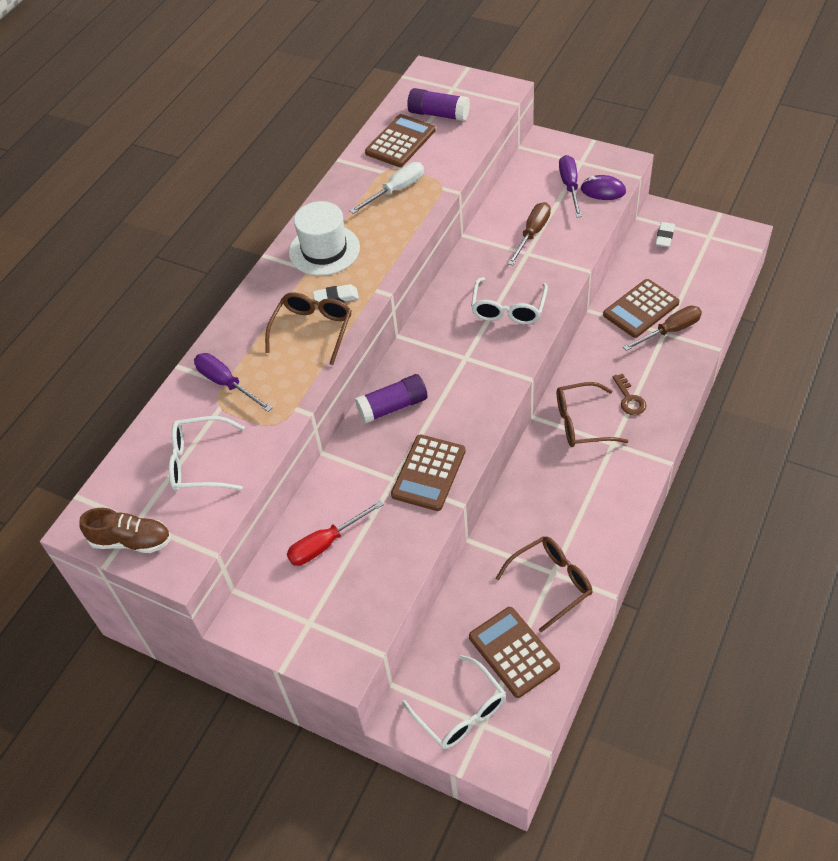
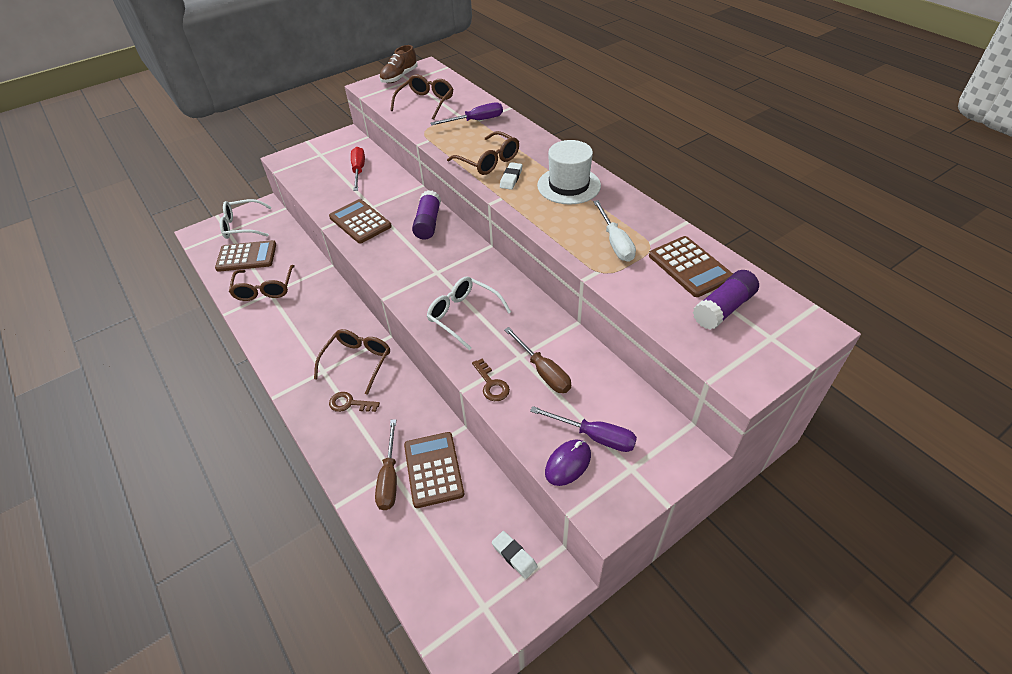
camera: 115 degrees right, 5 degrees down
(200, 462) = (425, 103): white glasses -> brown glasses
(568, 257) = (491, 384): none -> brown key

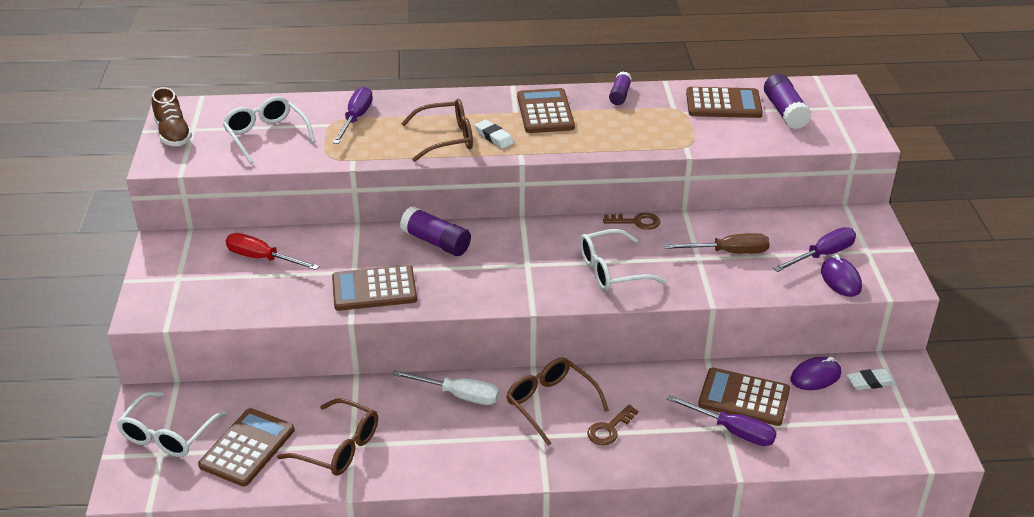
camera: 60 degrees left, 10 degrees down
(389, 478) = (732, 431): brown screwdriver -> purple screwdriver
(425, 103) = (266, 136): brown glasses -> white glasses
(491, 384) = (719, 287): brown key -> brown key (636, 222)
(493, 509) = (815, 376): none -> purple mouse
(568, 185) = (545, 112): white hat -> brown calculator
(615, 242) = (656, 123): white screwdriver -> white screwdriver (459, 395)
(634, 208) = (620, 95): none -> purple glue stick

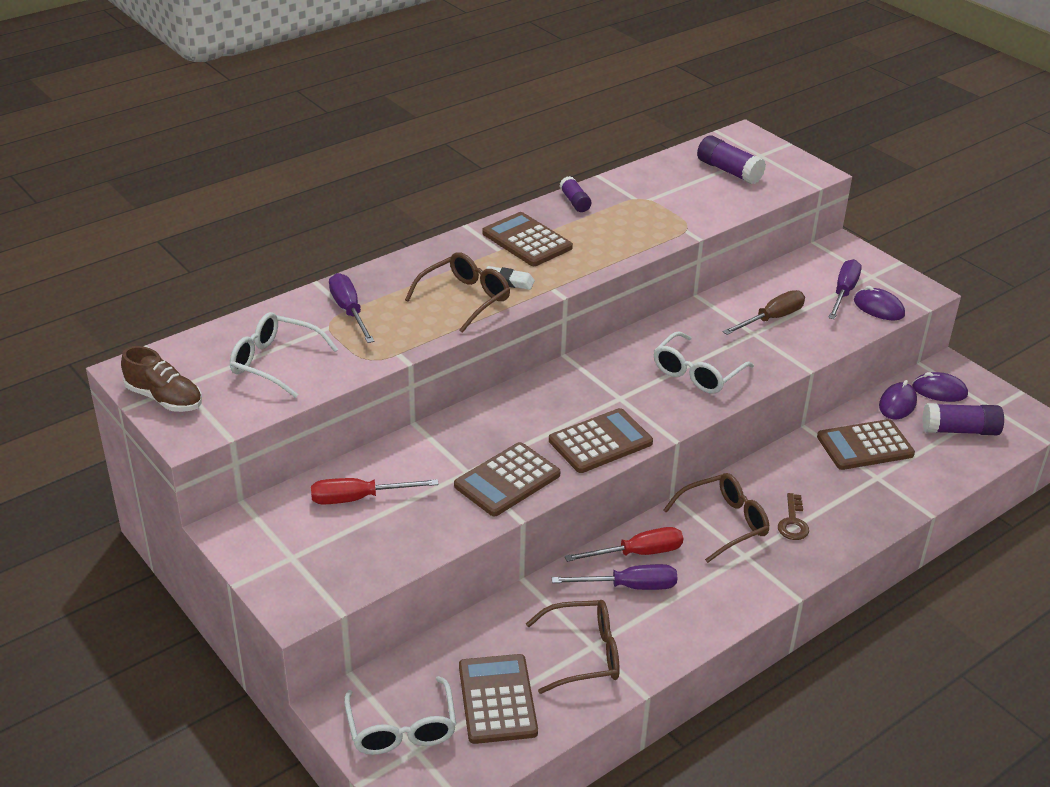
camera: 35 degrees left, 0 degrees up
(436, 242) = (513, 411): purple glue stick -> purple glue stick (960, 430)
(459, 395) = (638, 553): white screwdriver -> red screwdriver
(551, 404) = (723, 523): brown glasses -> brown glasses turned 135 degrees clockwise
(636, 222) = (669, 321): brown key -> none
(723, 104) = (672, 181): brown calculator -> brown calculator (600, 442)
(732, 431) = (885, 478): purple screwdriver -> purple screwdriver (629, 586)
(870, 382) = (939, 391): white eraser -> purple mouse

